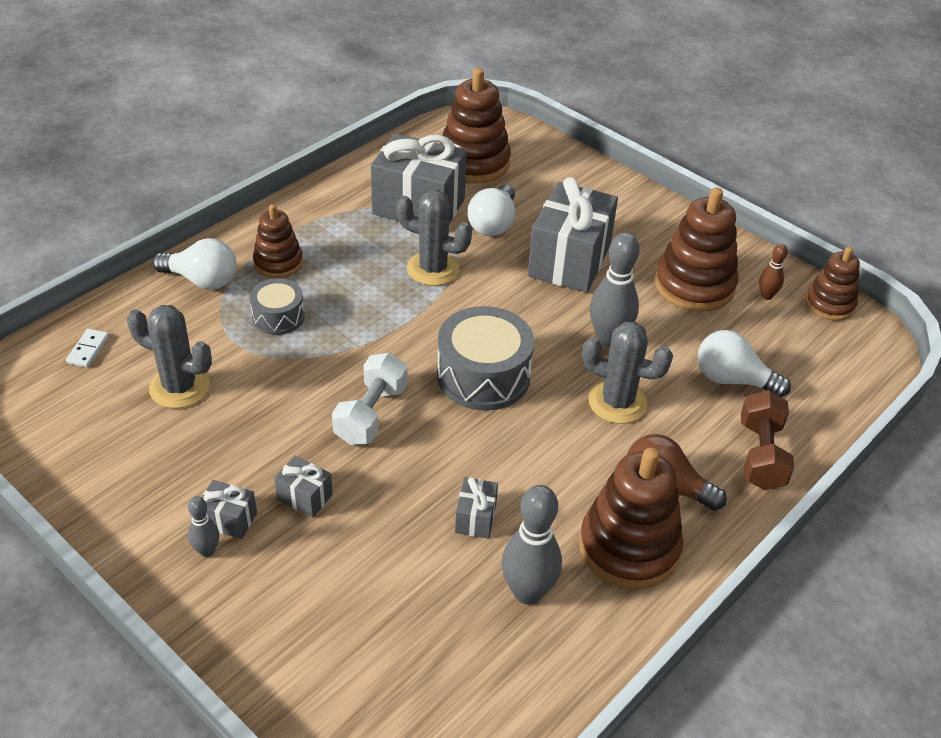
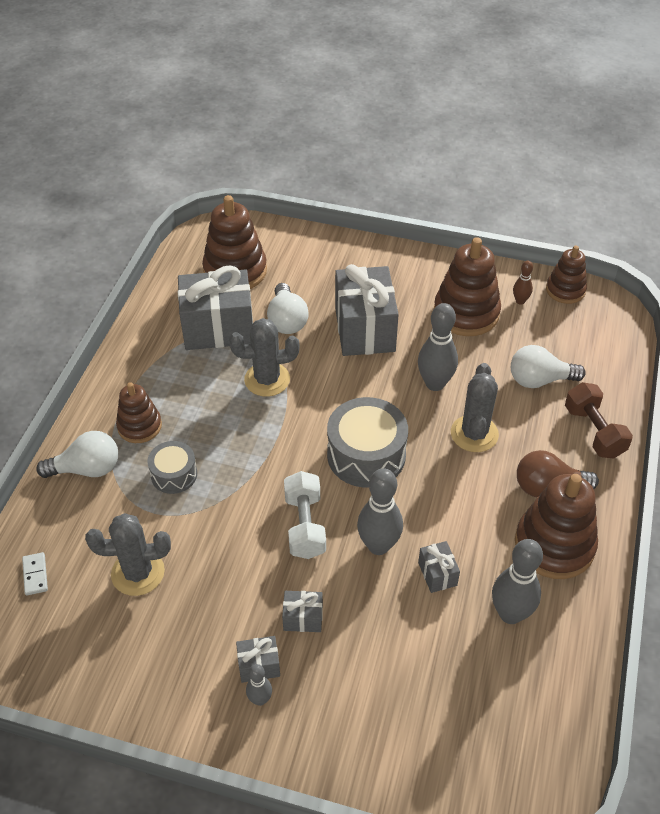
camera: 25 degrees left, 5 degrees up
(433, 464) = (378, 545): none -> grey bowling pin
(617, 402) = (474, 434): grey cactus -> grey cactus turned 75 degrees counterclockwise

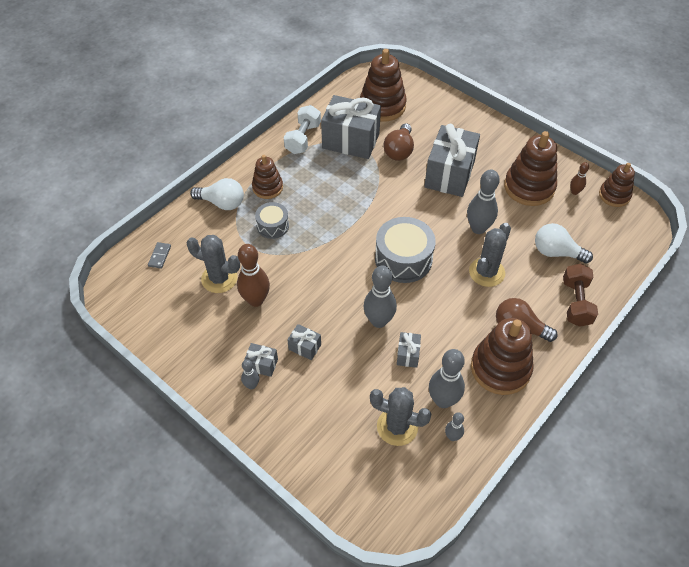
camera: 25 degrees right, 5 degrees up
(35, 575) = (159, 256): white domino -> grey domino
(204, 582) = (256, 300): none -> brown bowling pin
(267, 379) = (364, 186): grey cactus -> grey cactus (397, 427)
(287, 320) = (399, 151): white light bulb -> brown light bulb
(305, 525) = (337, 289): white dumbbell -> white dumbbell (303, 138)
(546, 654) = (452, 437): none -> grey bowling pin

